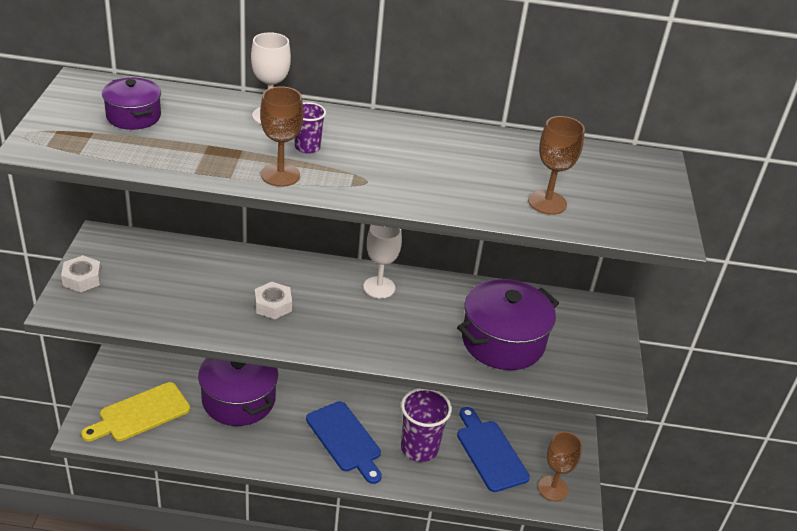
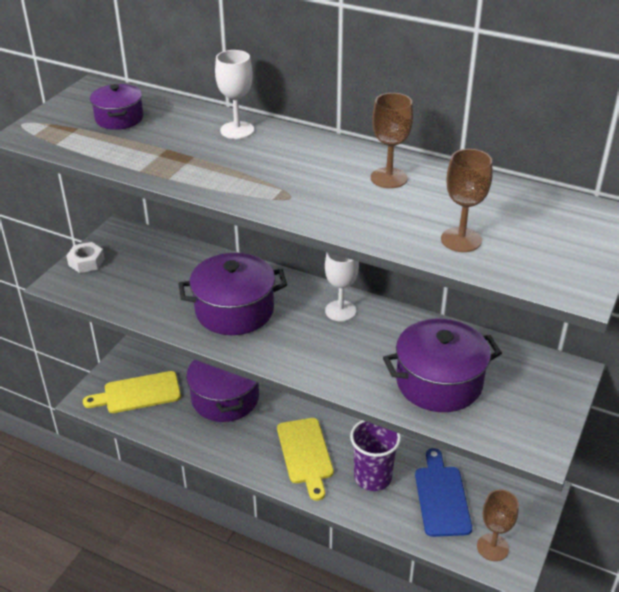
camera: 25 degrees right, 0 degrees up
(273, 305) = (234, 310): white nut -> purple pot
(280, 175) = (213, 182): brown goblet -> brown goblet (389, 178)
(307, 147) = (254, 161): purple cup -> none
(345, 439) = (305, 454): blue cutting board -> yellow cutting board

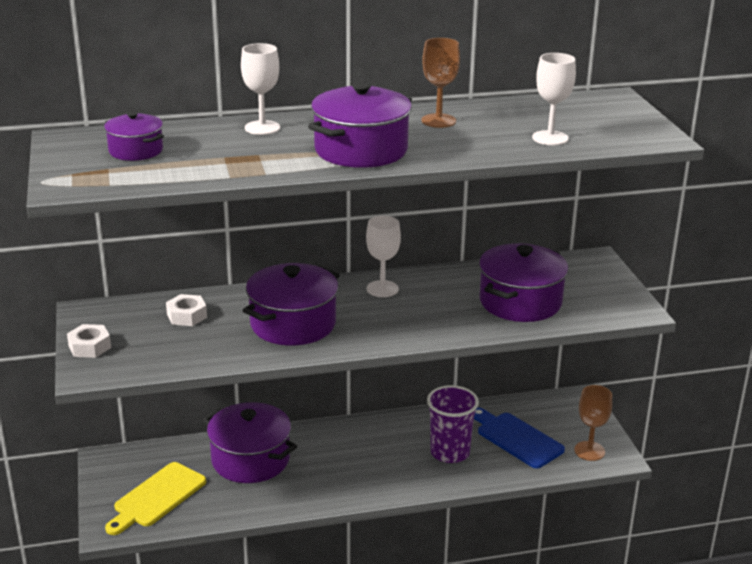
camera: 40 degrees left, 10 degrees down
(174, 266) = (187, 316): none -> white nut
(274, 184) = (361, 150): none -> purple pot
(305, 454) = (375, 464): yellow cutting board -> none
(461, 240) = (550, 138): brown goblet -> white goblet

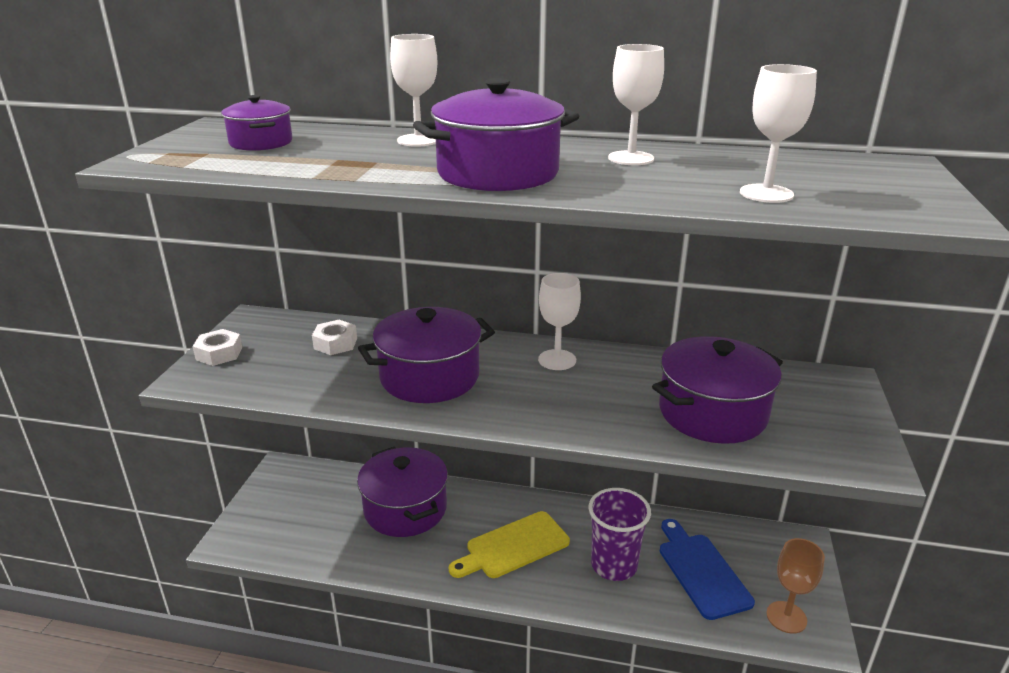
camera: 25 degrees right, 0 degrees up
(157, 497) = (294, 523): yellow cutting board -> yellow cutting board (513, 547)
(438, 121) = (631, 158): brown goblet -> white goblet

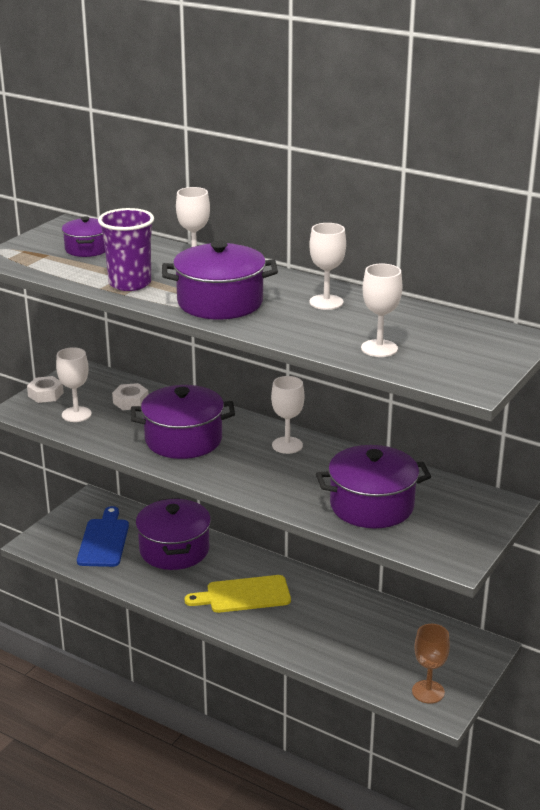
camera: 20 degrees right, 0 degrees up
(272, 371) = (76, 414): none -> white goblet
(614, 565) = (315, 626): purple cup -> purple cup (130, 283)
(701, 571) = (383, 647): blue cutting board -> blue cutting board (104, 540)

